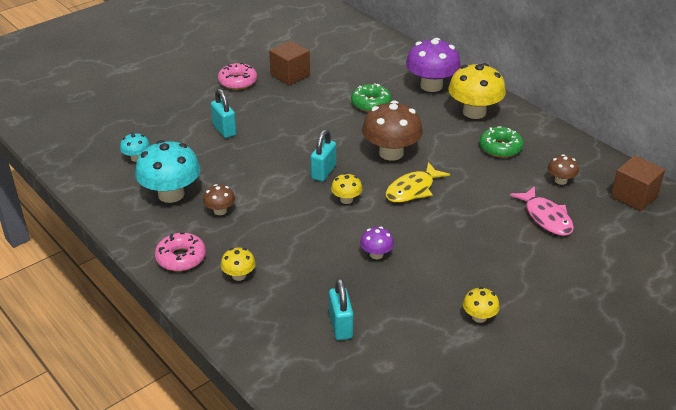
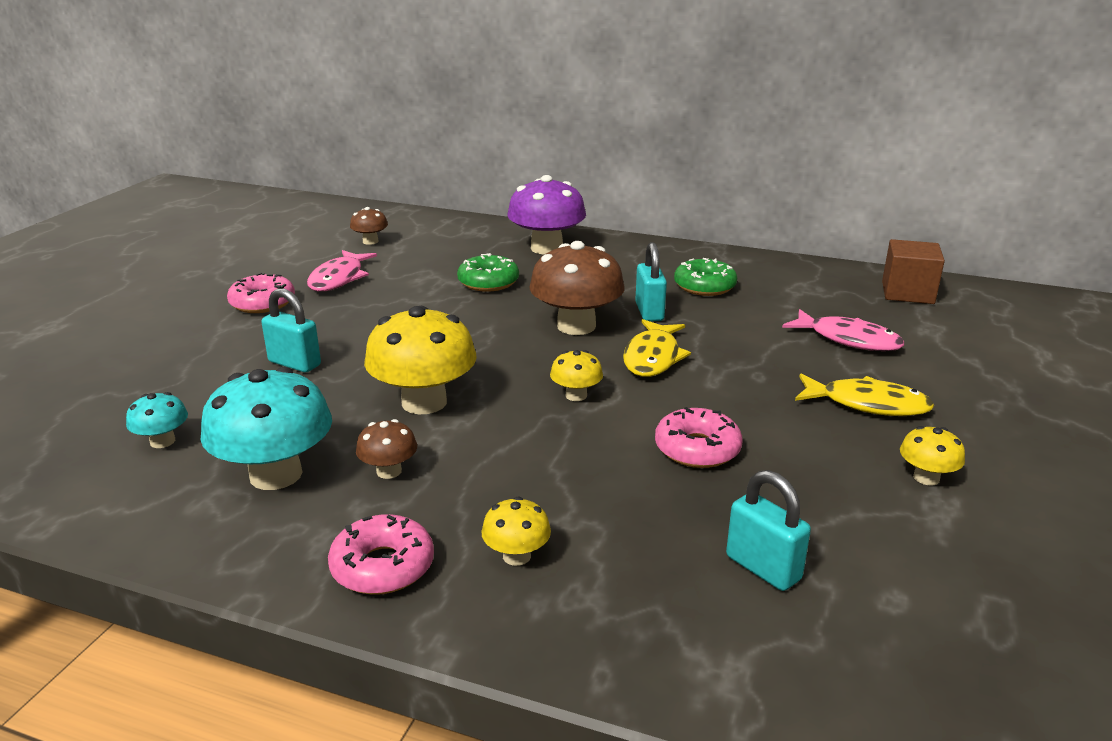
camera: 30 degrees left, 10 degrees down
(290, 75) = (339, 279): brown cube -> pink fish
(323, 172) = (506, 373): turquoise padlock -> turquoise padlock (649, 312)
(376, 254) = (697, 449): purple mushroom -> pink donut
(474, 112) = (630, 261): yellow mushroom -> yellow mushroom (424, 402)
(502, 263) = (867, 404): none -> yellow fish
(560, 180) = (813, 299): brown mushroom -> brown mushroom (370, 241)

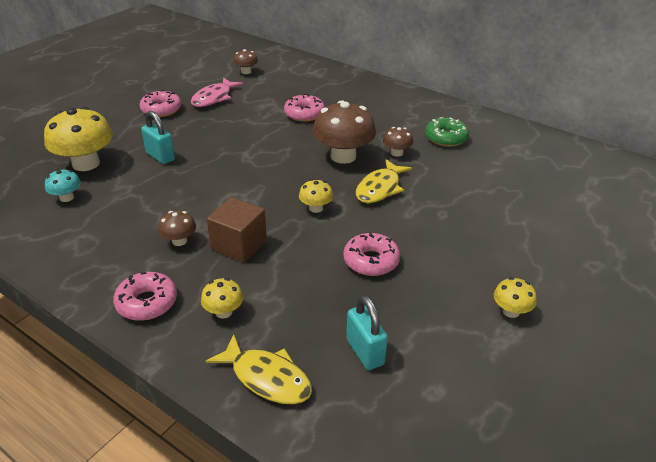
camera: 15 degrees right, 10 degrees up
(276, 474) = (117, 231): turquoise mushroom -> none
(424, 402) = (222, 197): yellow mushroom -> yellow mushroom (86, 163)
(488, 282) = (304, 114): green donut -> pink donut
(546, 248) = (355, 92): purple mushroom -> none
(649, 312) = (397, 153): turquoise padlock -> brown mushroom
(848, 339) = (522, 196): pink fish -> none
(867, 404) = (504, 249): yellow fish -> yellow fish (267, 378)
(907, 293) = (590, 165): brown cube -> brown cube (239, 245)

